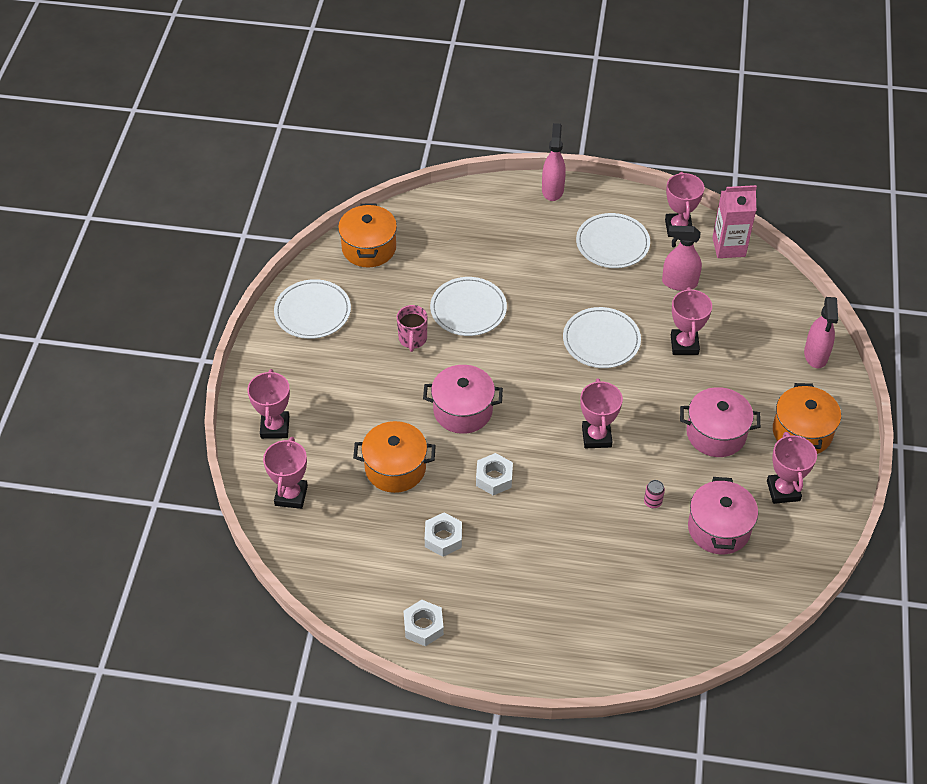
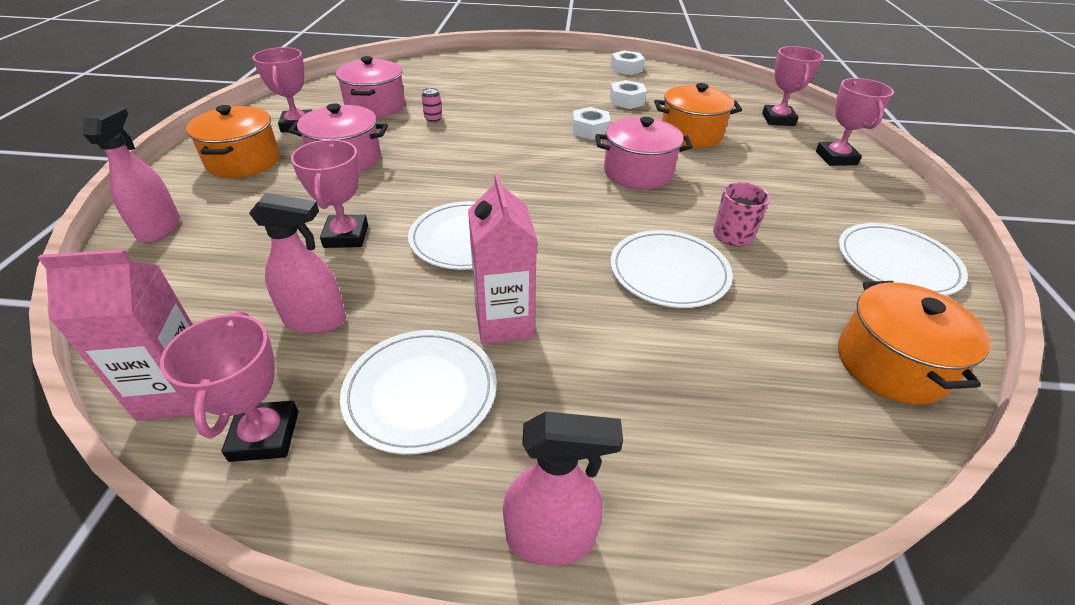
camera: 175 degrees right, 10 degrees down
(552, 190) = (550, 538): pink spray bottle -> pink spray bottle turned 90 degrees counterclockwise
(573, 278) = (504, 322): none -> pink carton
(596, 437) = (483, 156): pink trophy -> none

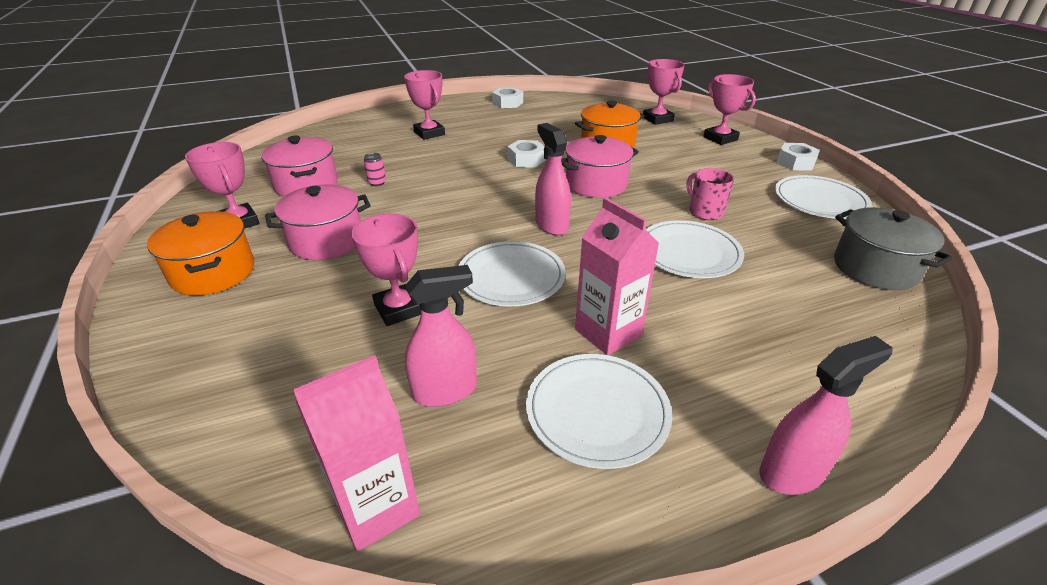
camera: 25 degrees left, 5 degrees down
(159, 228) = (182, 366): pink spray bottle -> pink spray bottle (551, 225)
(264, 436) = (501, 505): pink trophy -> pink trophy (429, 133)
(626, 101) = (533, 129): white nut -> white nut (795, 163)
(890, 364) = (875, 268): orange pot -> grey pot

